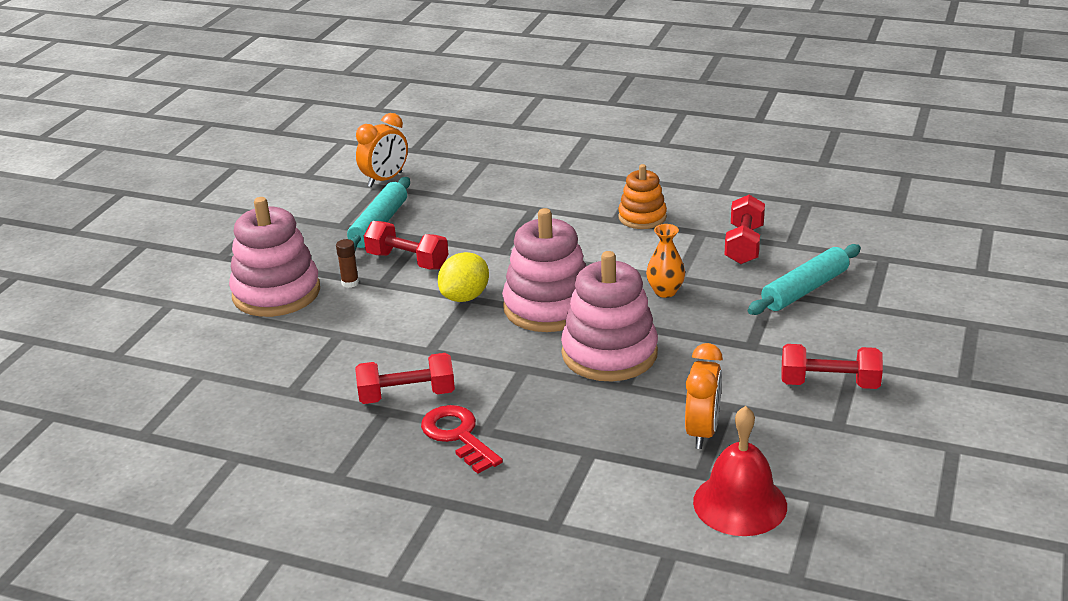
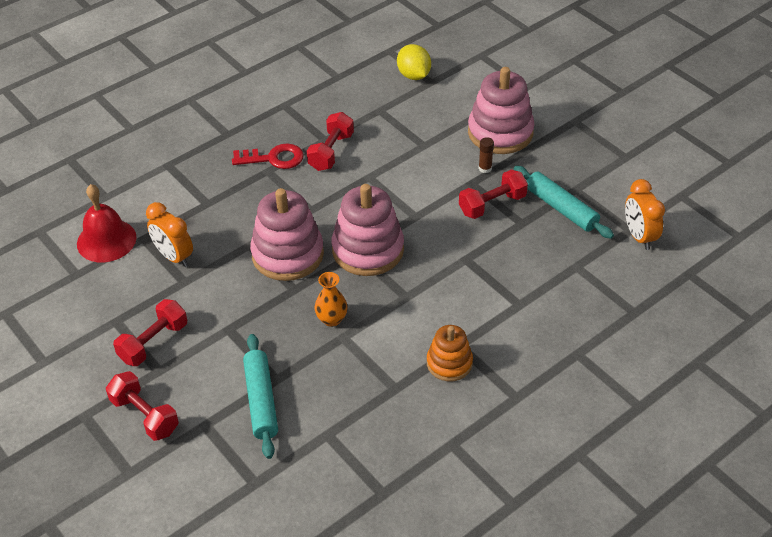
camera: 120 degrees right, 15 degrees up
(465, 297) = (418, 215): yellow lemon -> yellow lemon (413, 75)
(744, 245) = (353, 403): red dumbbell -> red dumbbell (145, 415)

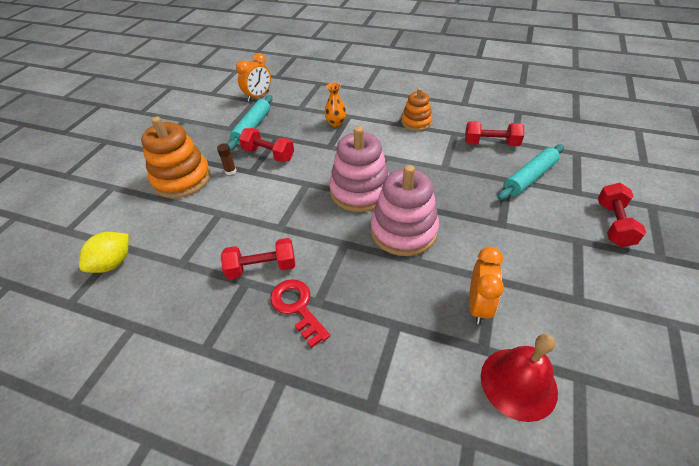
camera: 120 degrees left, 0 degrees up
(153, 342) = (563, 259): red dumbbell -> red dumbbell (491, 143)
(332, 319) = (437, 179): orange vase -> orange vase (336, 123)
(500, 132) = (182, 179): pink stacking toy -> orange stacking toy

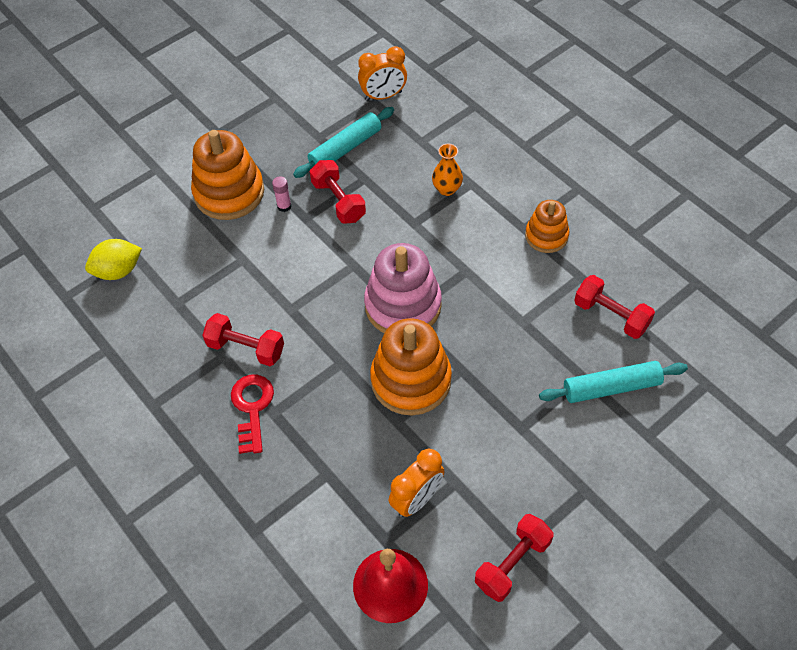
camera: 30 degrees right, 10 degrees up
(230, 171) = (284, 206): brown glue stick -> pink glue stick
(403, 231) = (411, 380): pink stacking toy -> orange stacking toy
(613, 224) = (646, 495): red dumbbell -> red dumbbell (512, 563)

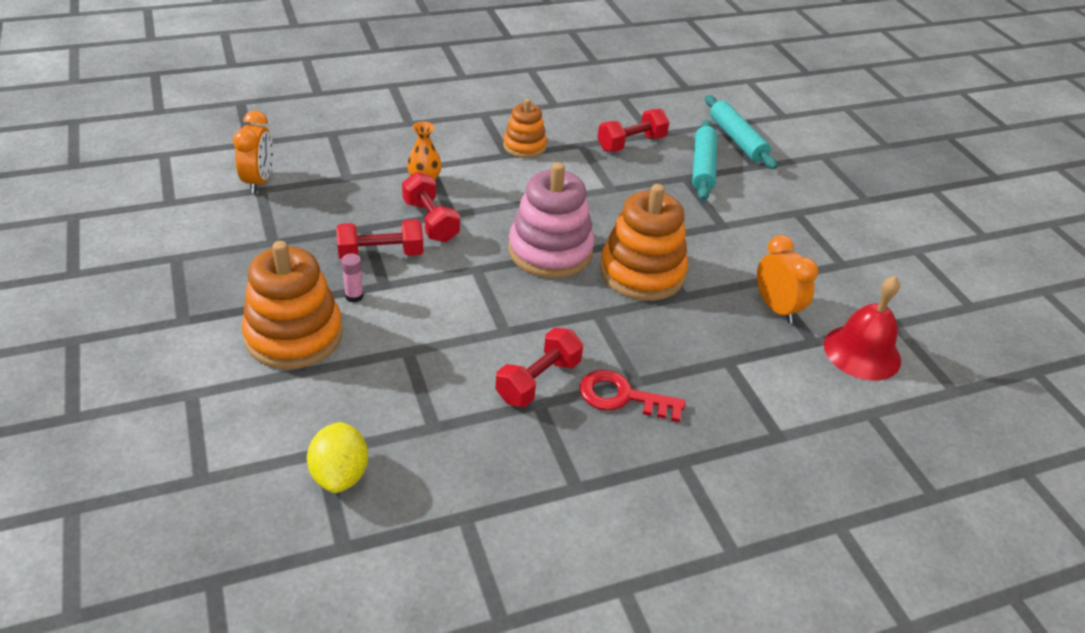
camera: 75 degrees left, 15 degrees down
(345, 148) = (309, 228): turquoise rolling pin -> turquoise rolling pin (737, 139)
(512, 563) = (855, 272): red dumbbell -> red dumbbell (430, 221)

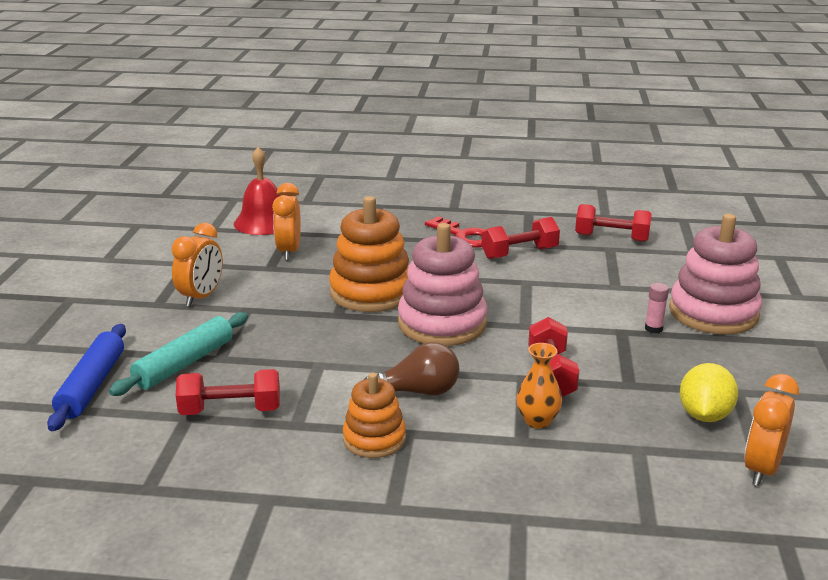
camera: 150 degrees left, 15 degrees down
(294, 335) = (713, 313): orange stacking toy -> pink stacking toy
(340, 474) = (681, 242): yellow lemon -> yellow lemon (704, 415)
(381, 254) = (618, 355): red dumbbell -> red dumbbell (611, 238)
(522, 184) = (418, 392): none -> brown light bulb
(737, 139) = (91, 385): turquoise rolling pin -> blue rolling pin
(774, 228) = (201, 297): none -> orange clock

